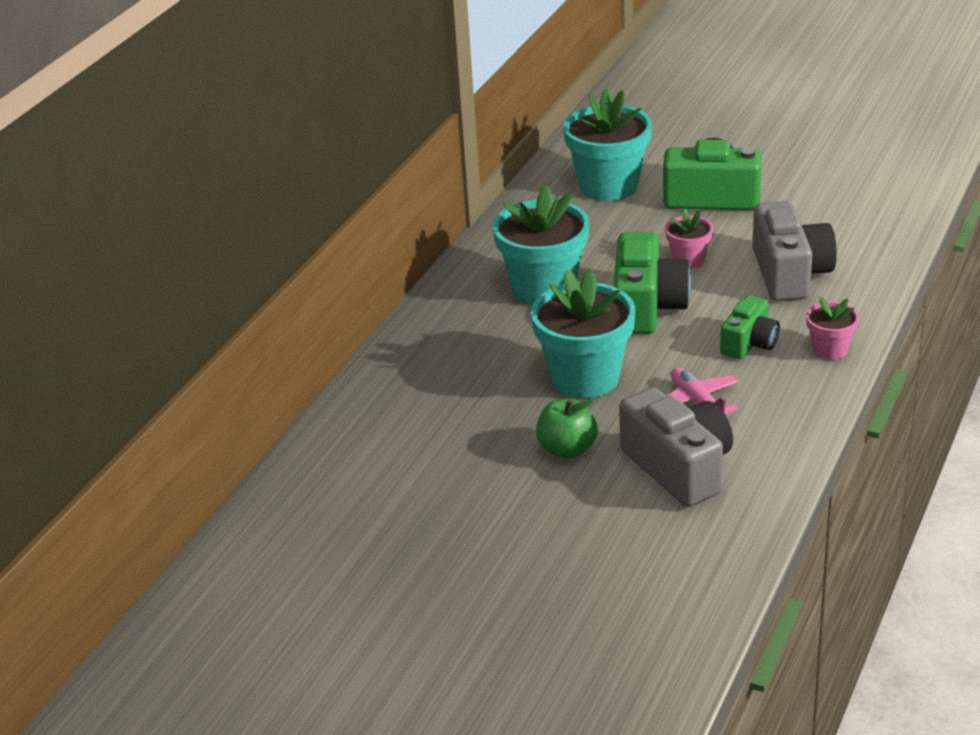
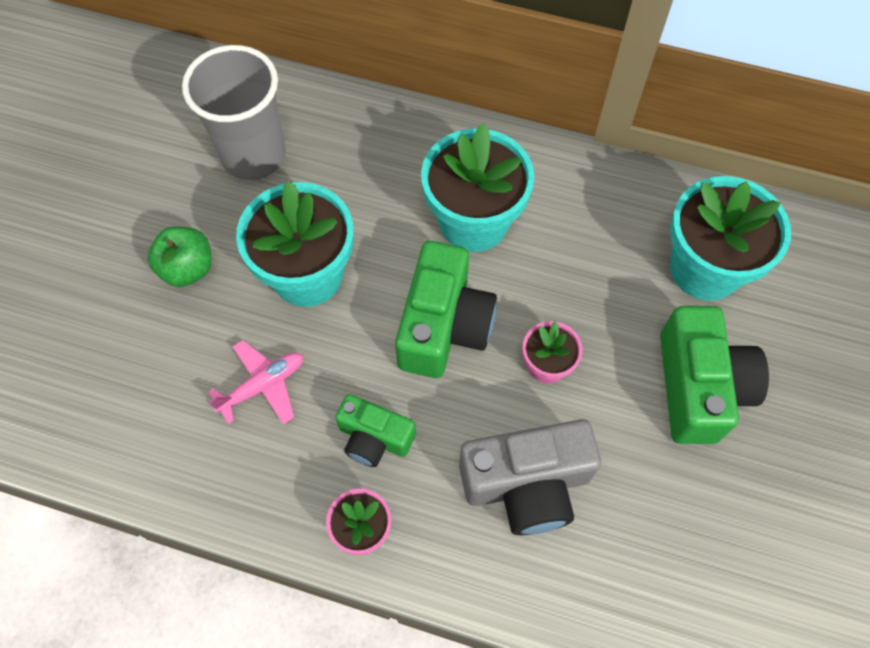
camera: 80 degrees right, 30 degrees up
(439, 411) = (253, 155): none -> grey cup
(646, 307) = (443, 326): green camera -> green camera turned 75 degrees counterclockwise
(679, 468) = (150, 372): grey camera -> none

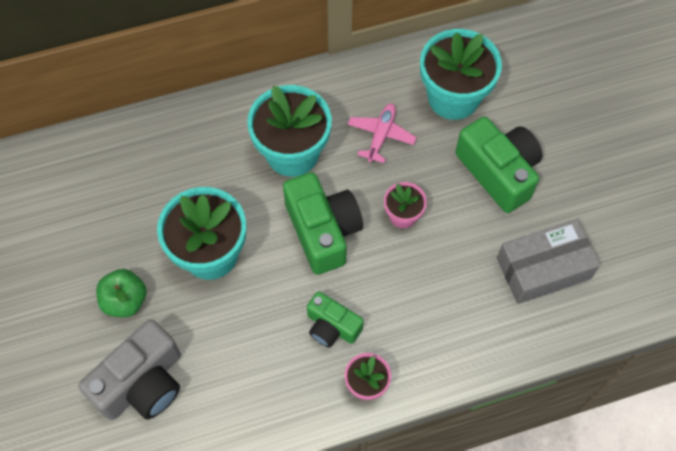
camera: 35 degrees left, 0 degrees up
(253, 155) = (109, 197): grey cup -> none
(262, 385) = (237, 341): pink plane -> pink plane (381, 135)
(374, 438) = (332, 326): green camera -> green camera turned 45 degrees clockwise
(527, 484) = (442, 293): grey camera -> grey camera (142, 383)
(673, 538) = (543, 268): none -> grey box

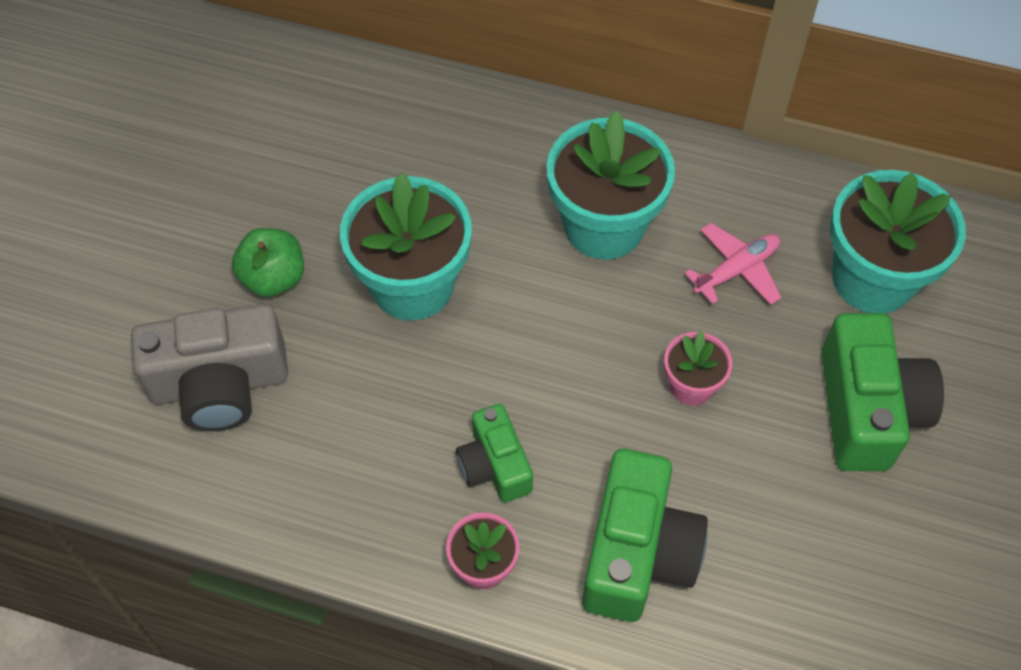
camera: 35 degrees right, 5 degrees down
(323, 231) = (571, 342): green camera -> green camera (637, 552)
(543, 268) = (839, 574): grey box -> none

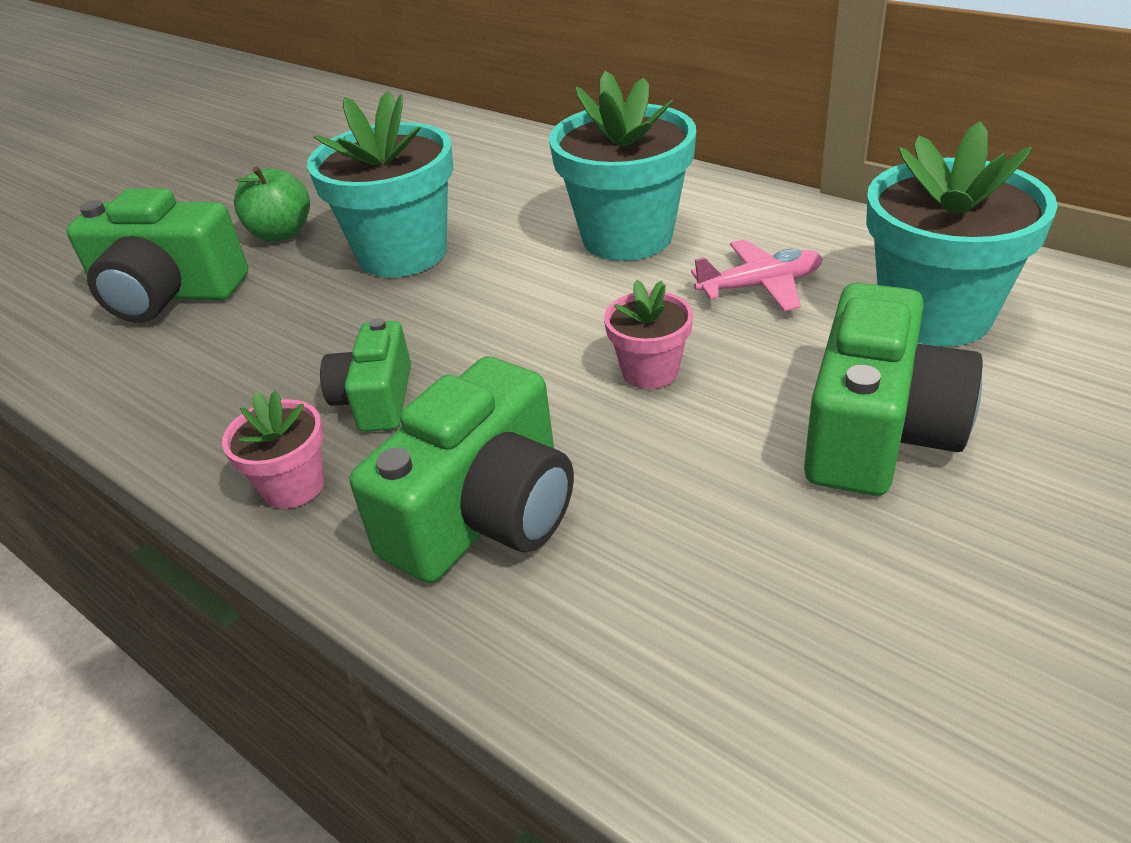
camera: 25 degrees right, 20 degrees down
(220, 384) = (168, 294): grey camera -> green camera

